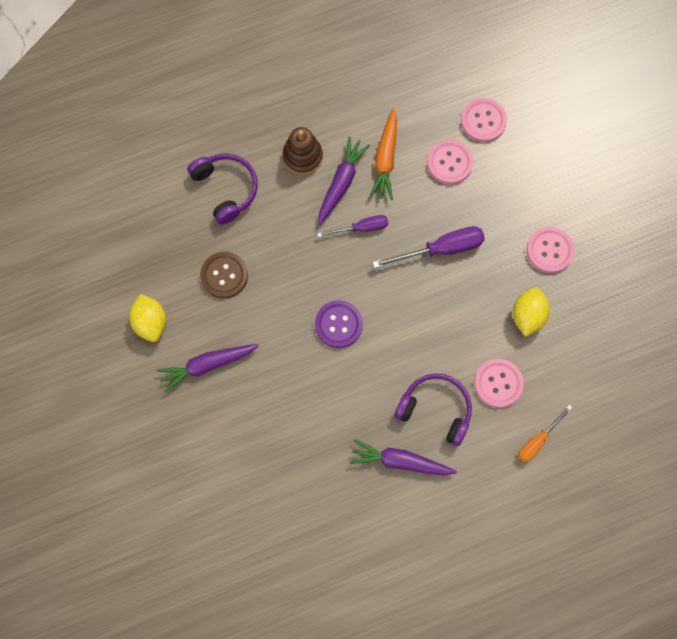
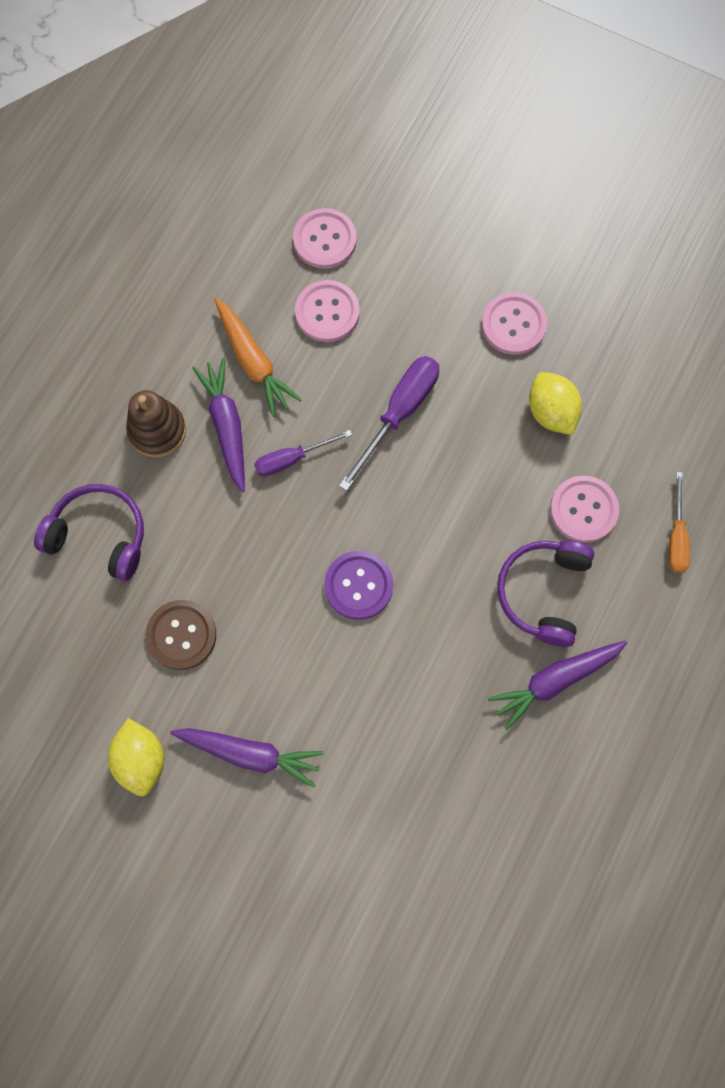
camera: 40 degrees left, 0 degrees up
(150, 323) = (141, 760): yellow lemon -> yellow lemon turned 45 degrees clockwise
(207, 365) = (250, 754): purple carrot -> purple carrot turned 105 degrees counterclockwise
(361, 228) = (292, 459): purple screwdriver -> purple screwdriver turned 150 degrees counterclockwise
(435, 410) = (543, 592): purple headphones -> purple headphones turned 60 degrees counterclockwise

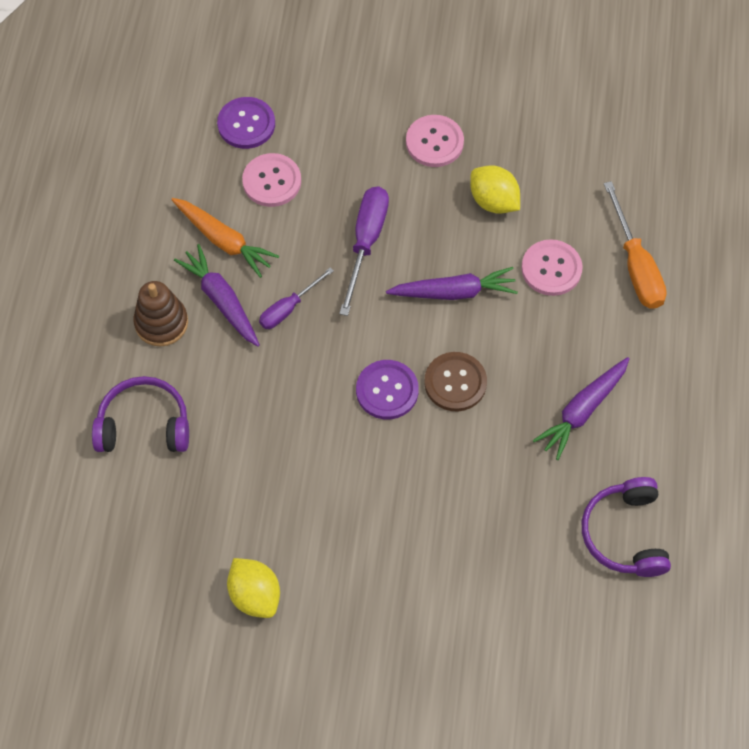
camera: 20 degrees left, 10 degrees down
(181, 635) = (249, 482): brown button -> brown button (455, 382)
(250, 754) = (348, 557): purple carrot -> purple carrot (454, 292)
(324, 240) = (246, 124): pink button -> purple button
(543, 592) = (544, 344): purple headphones -> purple headphones (625, 534)
(676, 537) = (635, 265): orange screwdriver -> orange screwdriver, size x1.59

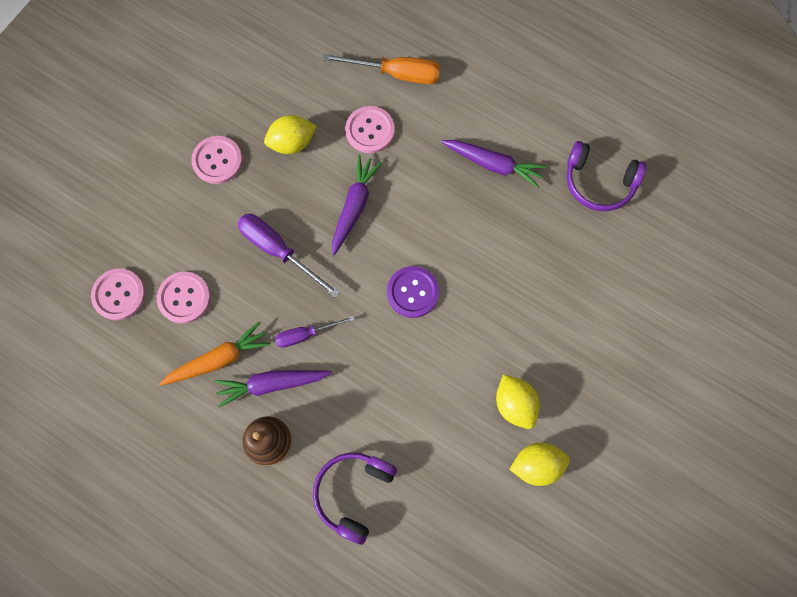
camera: 65 degrees left, 10 degrees up
(246, 124) = (119, 295): purple button -> pink button
(288, 308) = (306, 334): purple screwdriver -> purple screwdriver turned 90 degrees clockwise
(312, 545) = (514, 404): none -> yellow lemon
(455, 382) = (429, 240): brown button -> none
(582, 410) = (493, 164): purple carrot -> purple carrot turned 45 degrees counterclockwise

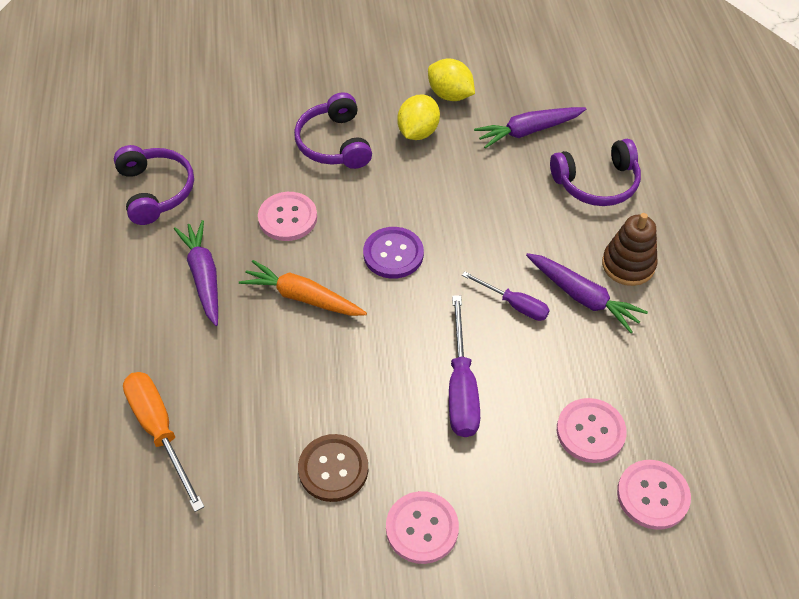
camera: 130 degrees left, 20 degrees down
(218, 359) = (609, 354): orange carrot -> orange carrot (302, 297)
(292, 143) = (333, 469): yellow lemon -> brown button
(354, 206) = (353, 357): purple carrot -> purple carrot (528, 131)
(370, 130) = (254, 405): pink button -> pink button (287, 218)
(552, 333) = (334, 143): none -> purple headphones

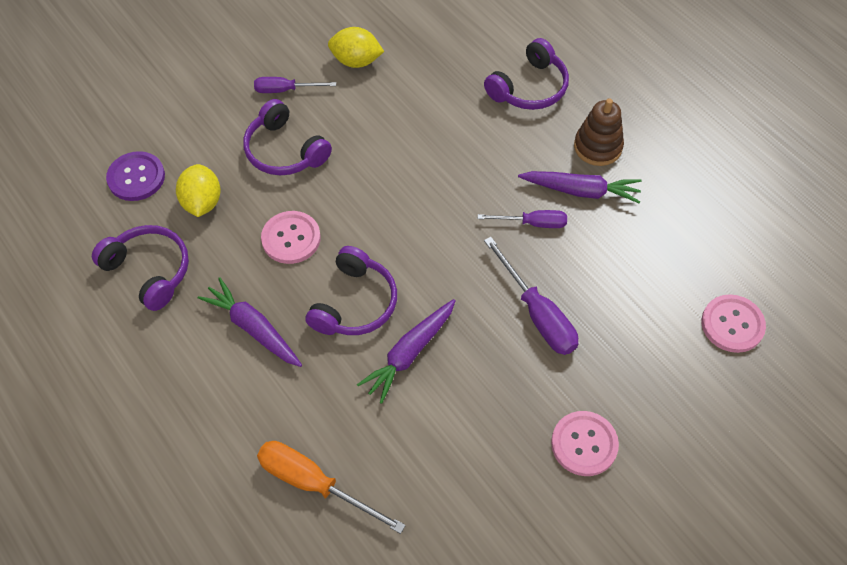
camera: 30 degrees left, 5 degrees up
(302, 297) = (355, 303): orange carrot -> purple headphones
(333, 469) = (482, 435): brown button -> none
(371, 94) = (285, 90): none -> purple screwdriver
(393, 254) = (405, 227): purple button -> purple button (136, 177)
(418, 132) = (351, 108): yellow lemon -> yellow lemon (202, 202)
(528, 131) = (444, 66): purple carrot -> purple carrot (409, 353)
(590, 431) = (657, 298): pink button -> none

